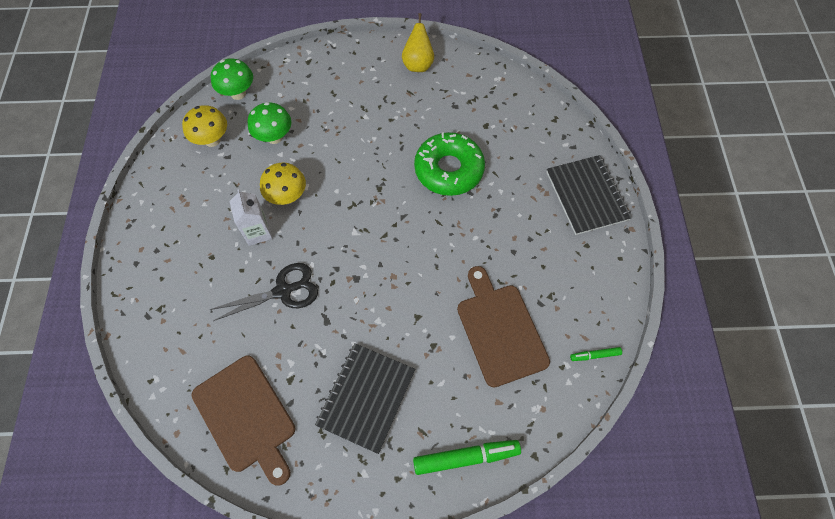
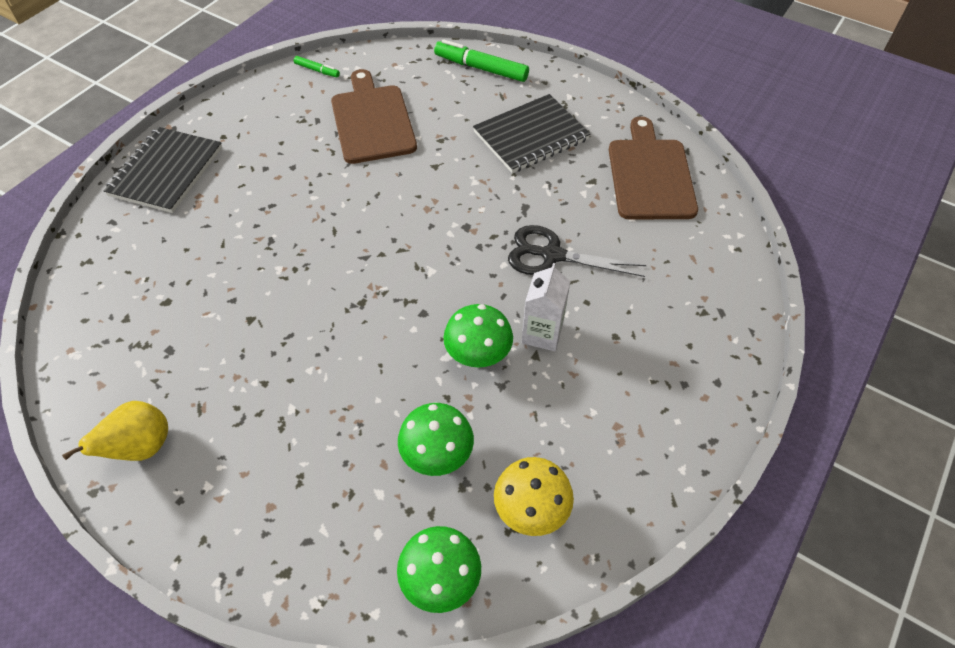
camera: 145 degrees left, 10 degrees down
(287, 197) = (478, 356): yellow mushroom -> green mushroom
(449, 169) = (265, 276): green donut -> none
(500, 330) = (372, 121): brown cutting board -> brown cutting board turned 150 degrees clockwise

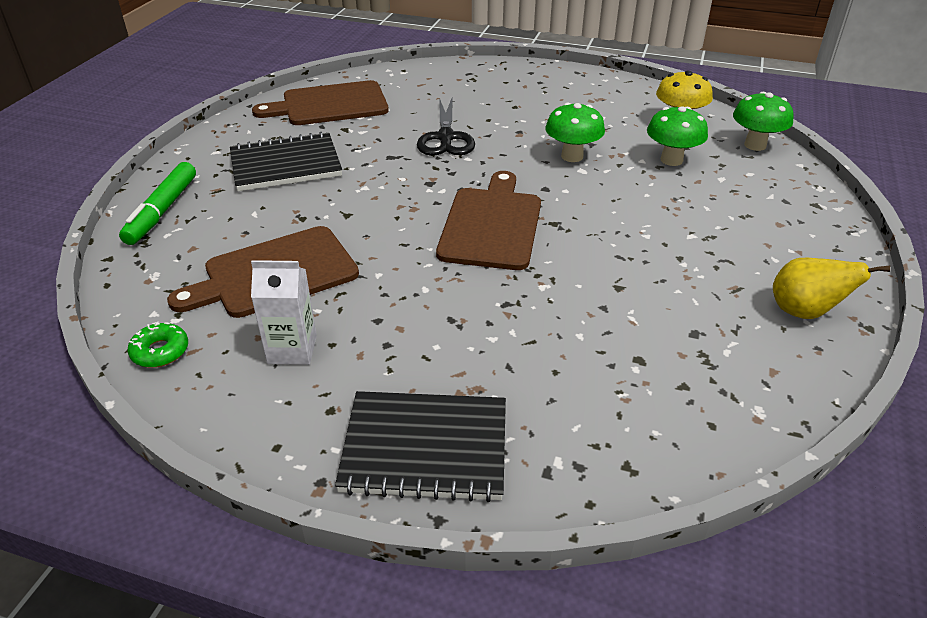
camera: 105 degrees left, 15 degrees down
(317, 70) = (160, 351): green marker -> green donut
(378, 256) = (492, 225): none -> brown cutting board
(531, 136) = (286, 165): black notebook -> black notebook turned 60 degrees counterclockwise
(542, 333) = (531, 133): white carton -> white carton (292, 349)

